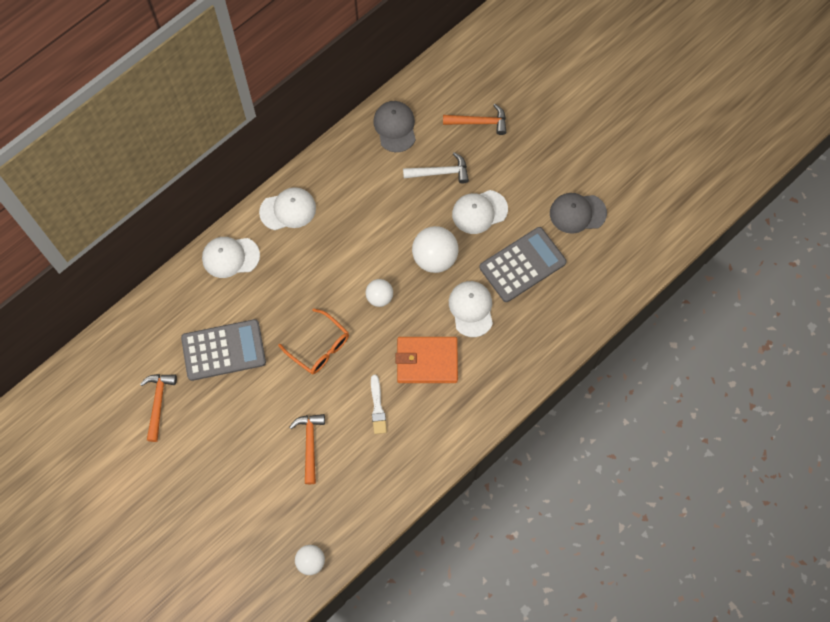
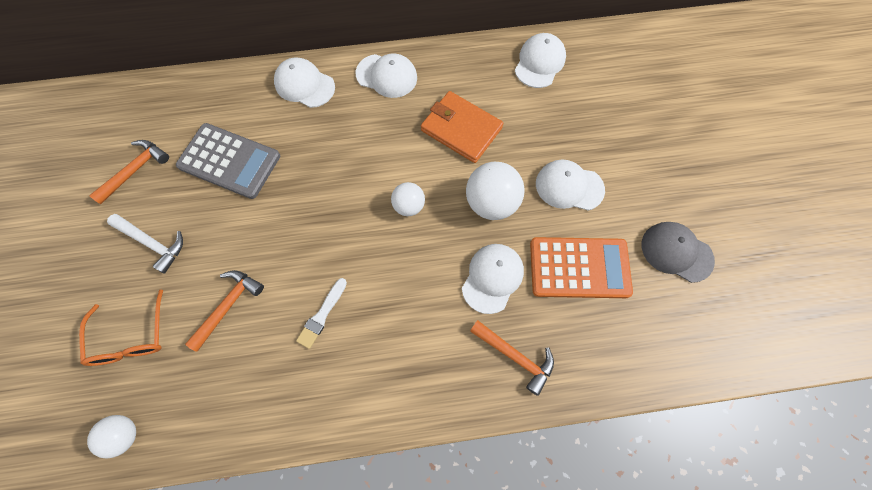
camera: 35 degrees right, 0 degrees up
(319, 347) = (315, 216): orange glasses -> orange glasses (131, 337)
(395, 127) = (539, 62): grey cap -> white cap
(427, 361) = (407, 301): orange wallet -> orange wallet (461, 129)
(440, 172) = (555, 126): white hammer -> white hammer (153, 243)
(479, 122) = (626, 104): orange hammer -> orange hammer (515, 356)
(522, 265) = (579, 268): grey calculator -> orange calculator

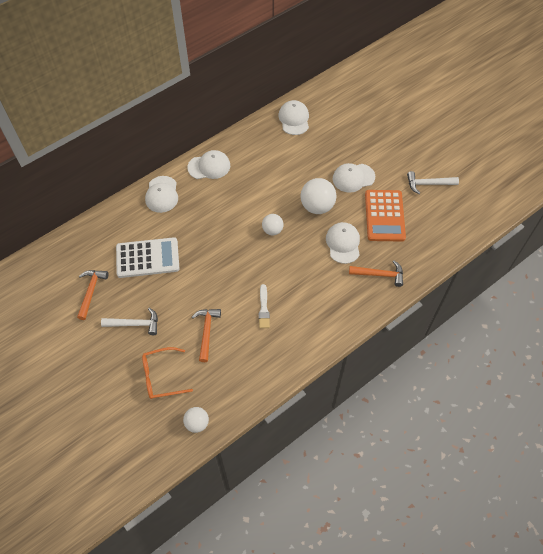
camera: 30 degrees left, 10 degrees down
(131, 337) = (161, 376): orange glasses -> orange glasses turned 120 degrees clockwise
(229, 161) = (147, 258): grey calculator -> white calculator
(304, 85) = (162, 194): white cap -> white cap turned 90 degrees counterclockwise
(461, 129) = (274, 175): orange wallet -> none
(579, 268) = (384, 216): orange calculator -> orange calculator turned 120 degrees clockwise
(676, 252) = (428, 184): grey cap -> white hammer

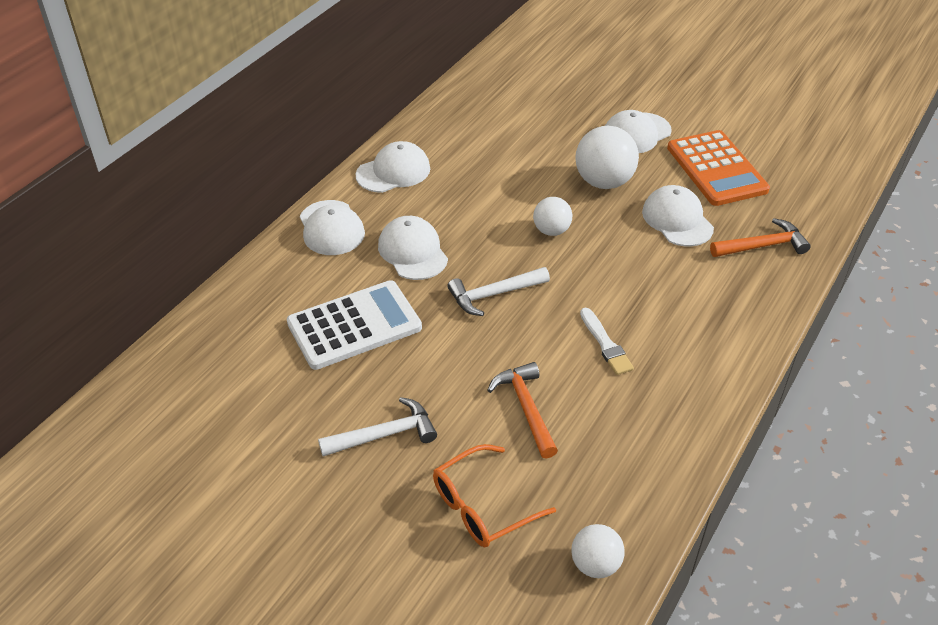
camera: 20 degrees left, 15 degrees down
(91, 291) = (272, 406): orange hammer -> none
(294, 119) = (497, 83): white cap -> white cap (412, 251)
(428, 184) = (753, 115): white hammer -> white hammer (493, 295)

